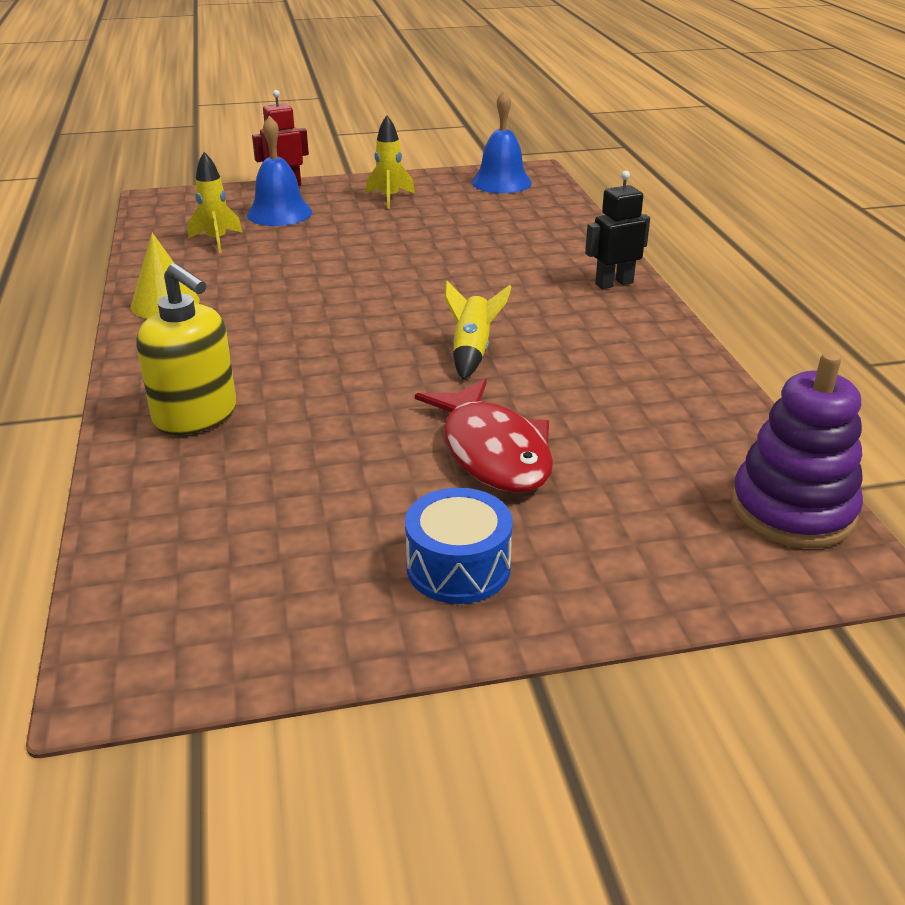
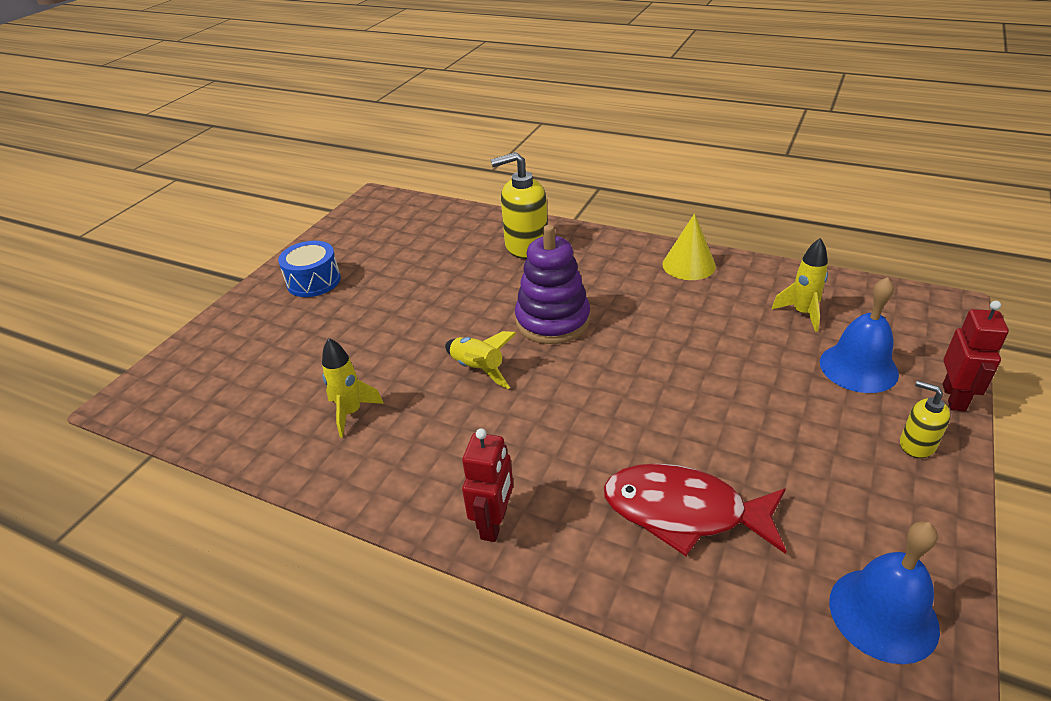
camera: 130 degrees right, 5 degrees up
(350, 189) = (916, 444): none -> yellow soap dispenser
(389, 198) = (867, 466): yellow rocket -> yellow rocket (351, 413)
(493, 451) = (369, 327): red fish -> red fish (684, 512)
(614, 283) = (494, 523): black robot -> red robot
(792, 510) = (177, 408): purple stacking toy -> purple stacking toy (552, 321)

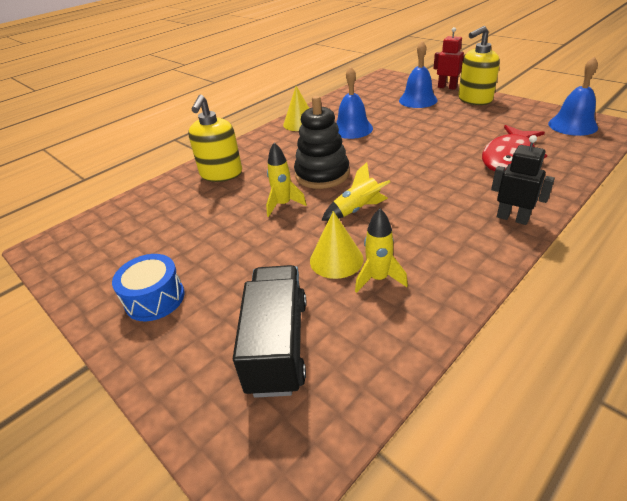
camera: 70 degrees left, 0 degrees up
(259, 367) = (277, 344): none -> black truck
(379, 374) = (336, 260): none -> yellow cone
(494, 523) = (512, 218): red robot -> black robot
(552, 321) = (322, 174): purple stacking toy -> black stacking toy
(697, 317) = (352, 129): none -> blue bell
(802, 313) = (368, 103): yellow rocket -> yellow rocket (283, 205)
(916, 444) = (474, 100): yellow soap dispenser -> yellow soap dispenser, size x1.88

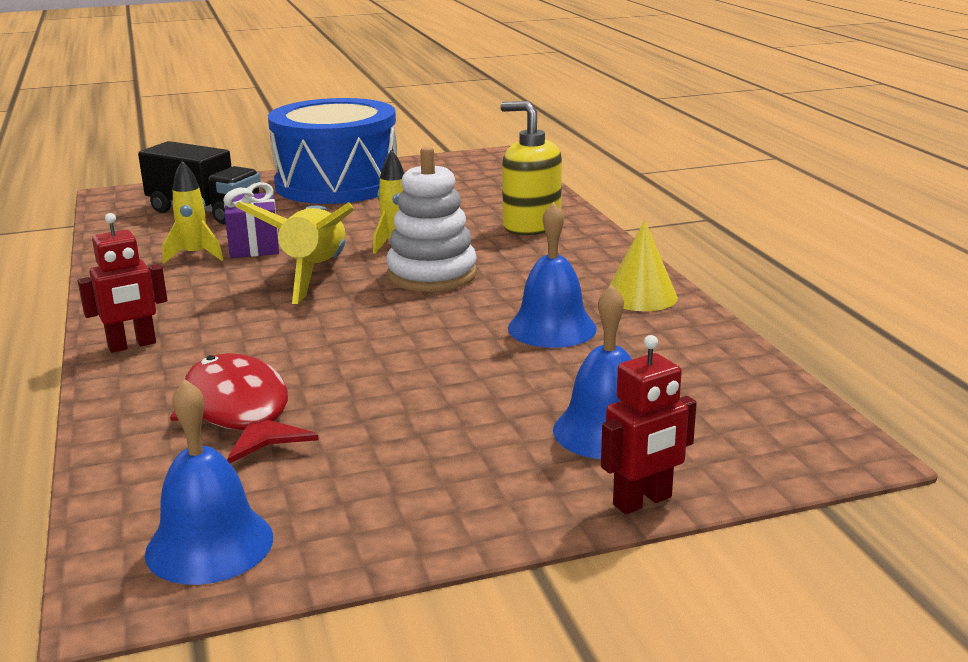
camera: 115 degrees right, 15 degrees down
(155, 298) = (337, 184): blue drum -> blue drum, size x2.17
(322, 174) = (432, 275): black stacking toy -> white stacking toy
(336, 260) = (254, 246): yellow cone -> purple gift
(357, 210) = (315, 273): yellow rocket -> yellow rocket, size x1.74
(474, 100) = (511, 499): yellow soap dispenser -> none
(512, 218) = (132, 345): black robot -> red robot

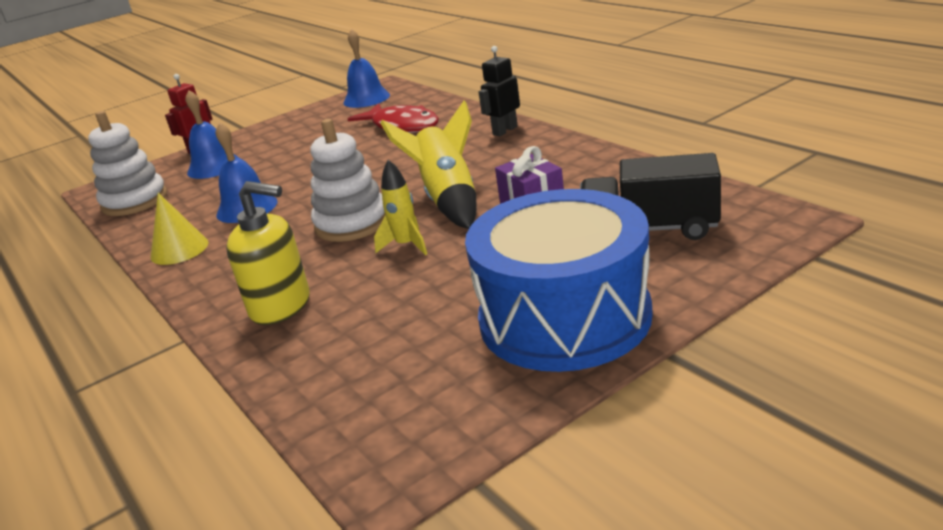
camera: 165 degrees right, 5 degrees up
(132, 345) = (505, 131): red robot -> black robot
(195, 255) = (569, 186): yellow rocket -> none
(743, 394) = (135, 201): none -> white stacking toy

